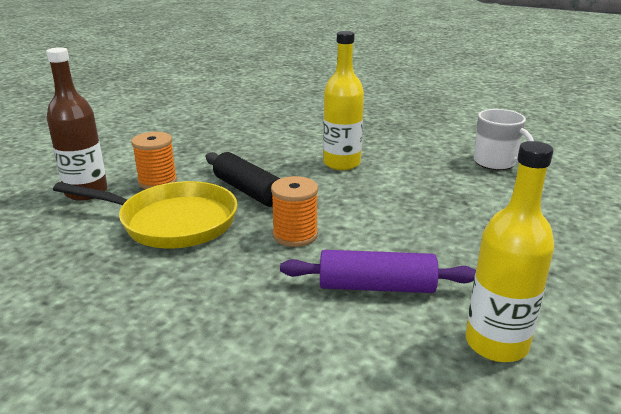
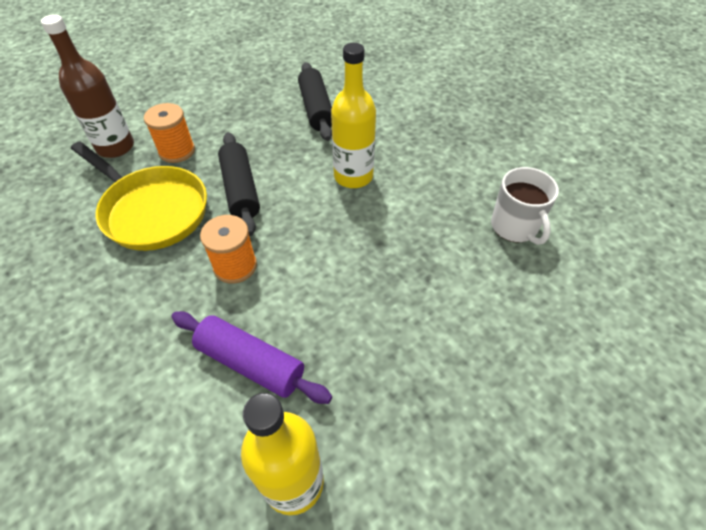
camera: 25 degrees right, 25 degrees up
(266, 134) = (316, 109): none -> black rolling pin

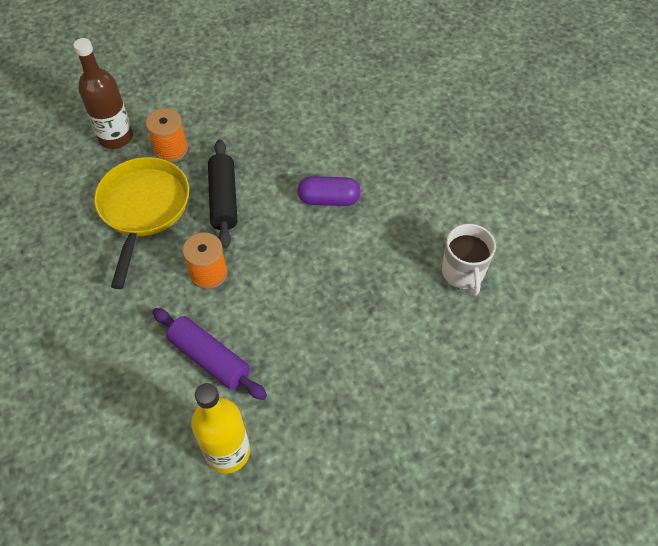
camera: 10 degrees right, 5 degrees up
(152, 210) = (143, 209): yellow pan -> yellow pan turned 135 degrees counterclockwise
(316, 109) = (309, 118): black rolling pin -> none
(353, 176) = (328, 199): yellow bottle -> purple capsule

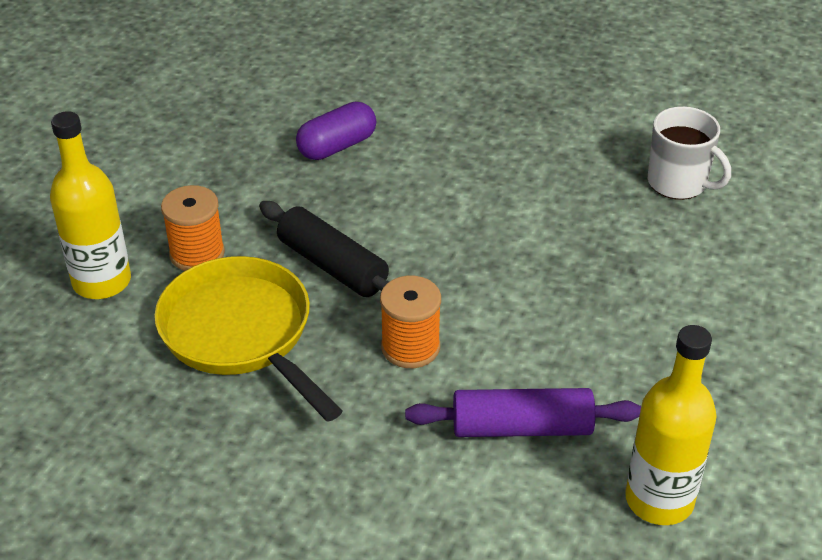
camera: 40 degrees left, 15 degrees down
(116, 137) = (102, 282): brown bottle -> yellow bottle
(328, 199) = (456, 197): purple capsule -> purple capsule (337, 146)

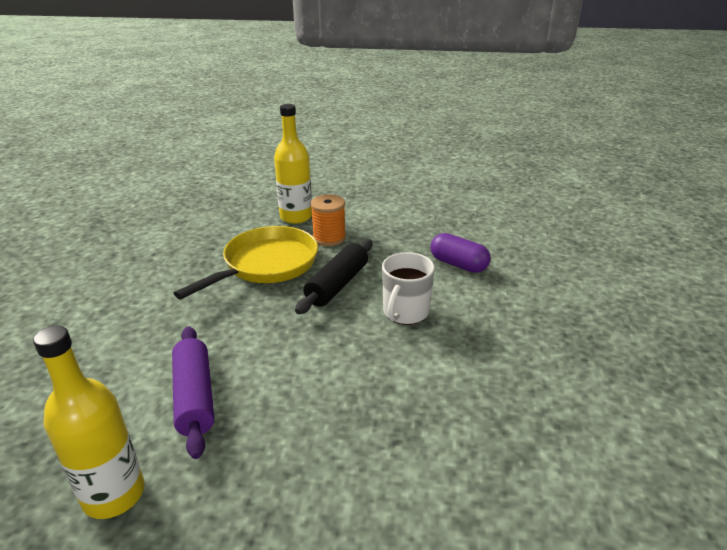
camera: 75 degrees right, 10 degrees down
(410, 347) = (268, 330): orange spool -> none
(678, 183) = (544, 463): white mug -> white mug (405, 312)

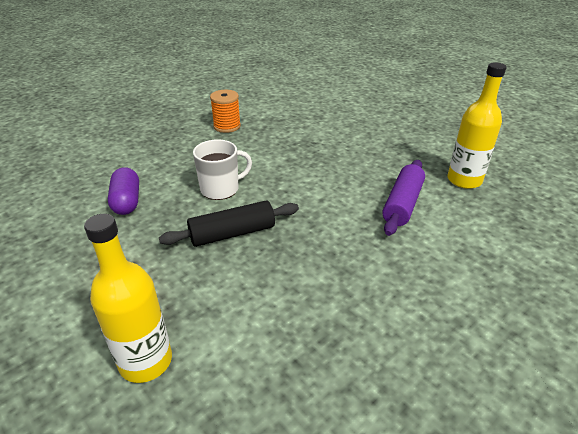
camera: 140 degrees left, 5 degrees up
(266, 265) = (263, 292): yellow pan -> none
(329, 238) = (165, 294): orange spool -> orange spool (227, 126)

